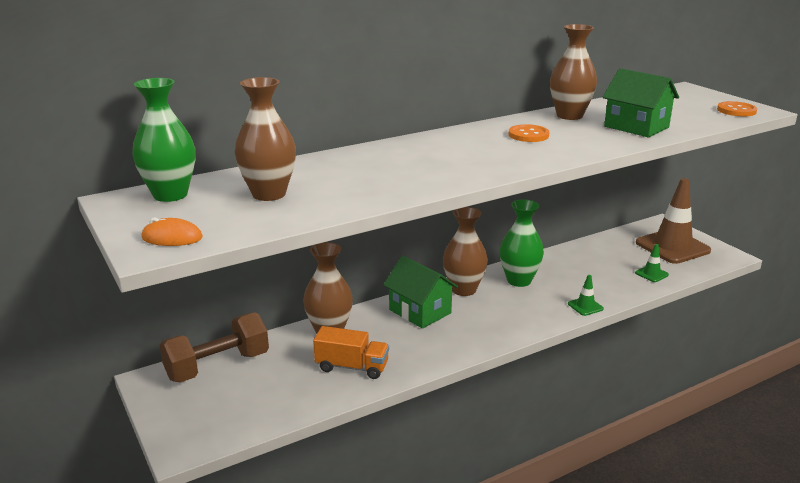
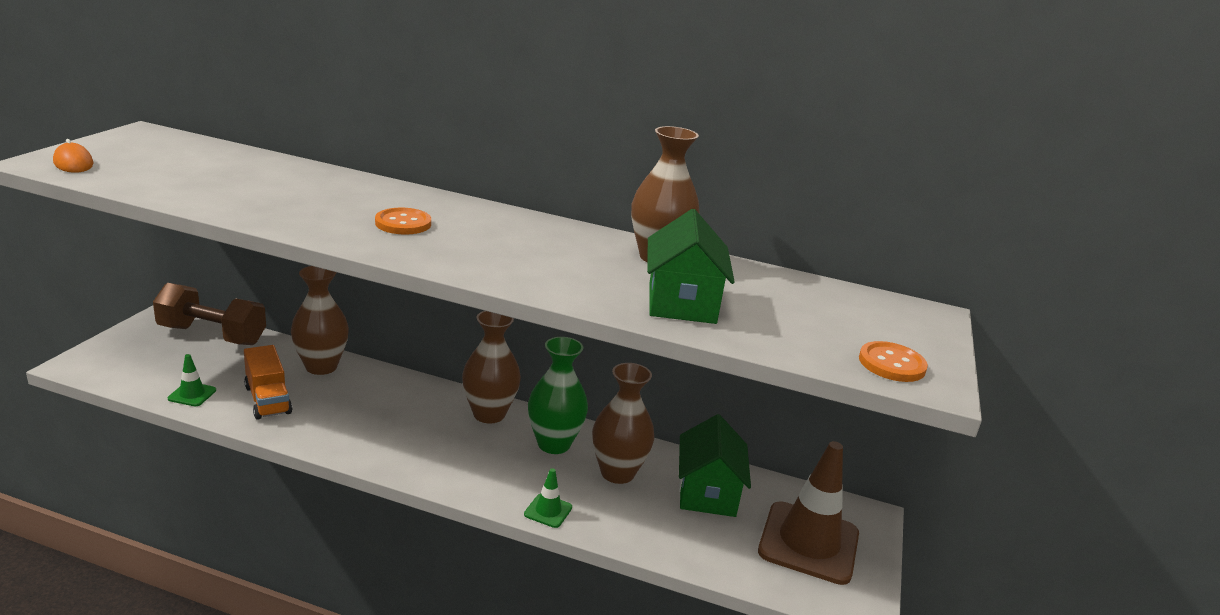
camera: 45 degrees right, 0 degrees up
(170, 195) = (171, 143): green vase -> none
(269, 194) = (210, 173): brown vase -> brown vase (617, 473)
(420, 311) = (412, 402): green house -> green house (707, 492)
(528, 135) = (544, 247): orange button -> orange button (403, 223)
(651, 274) = (702, 544): green traffic cone -> green traffic cone (192, 394)

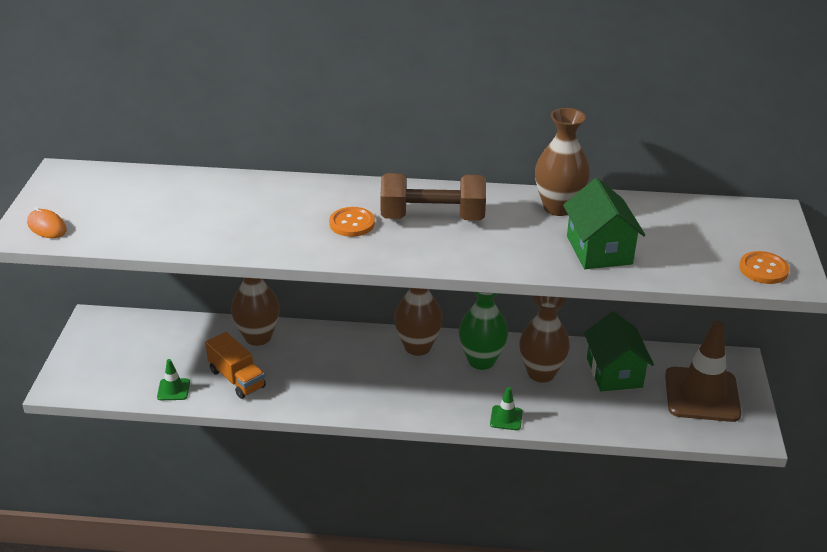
camera: 10 degrees left, 10 degrees up
(212, 335) = (147, 329): brown dumbbell -> brown dumbbell (432, 217)

